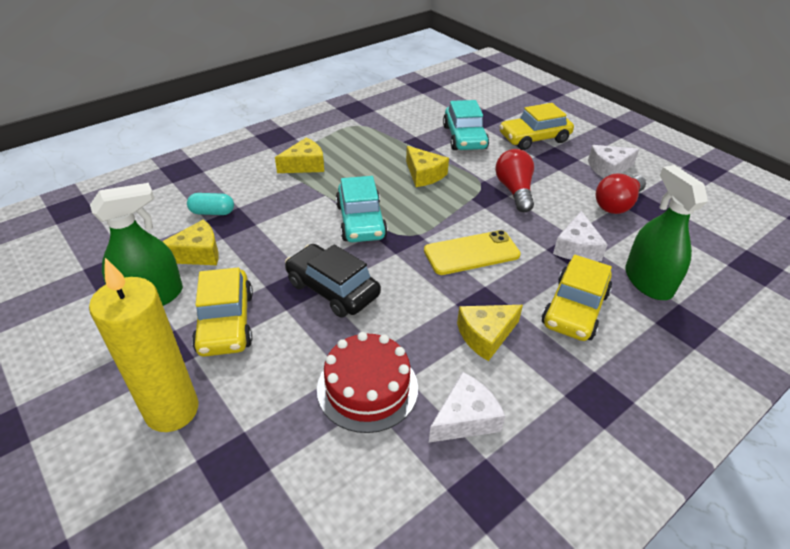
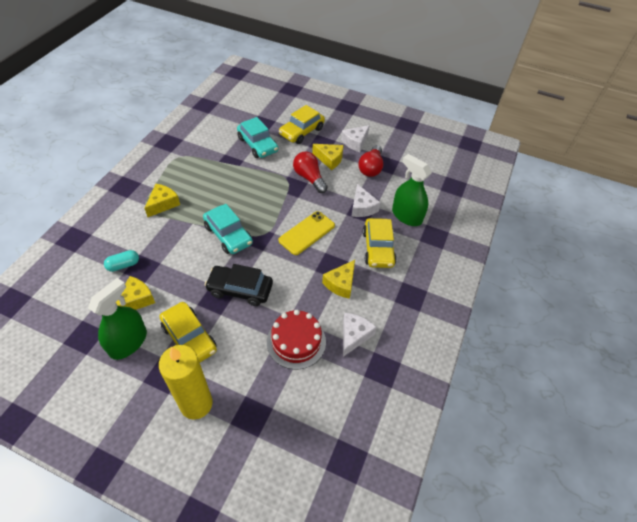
camera: 30 degrees left, 10 degrees up
(424, 174) = (248, 184): yellow cheese -> yellow cheese (329, 159)

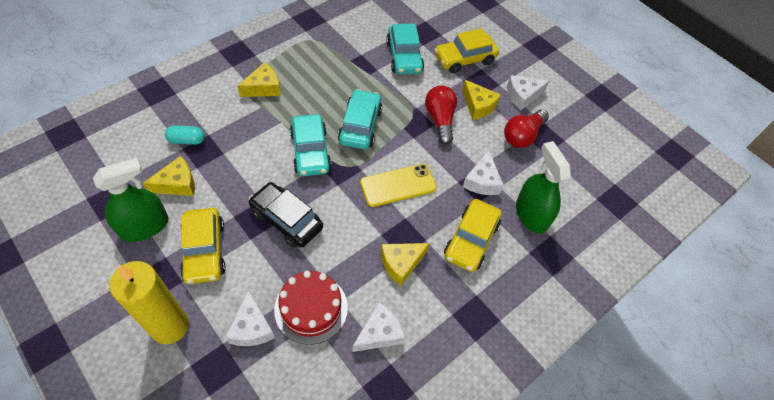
camera: 25 degrees right, 5 degrees up
(254, 203) = (360, 125): none -> turquoise car
(260, 375) = (251, 327): none -> white cheese

